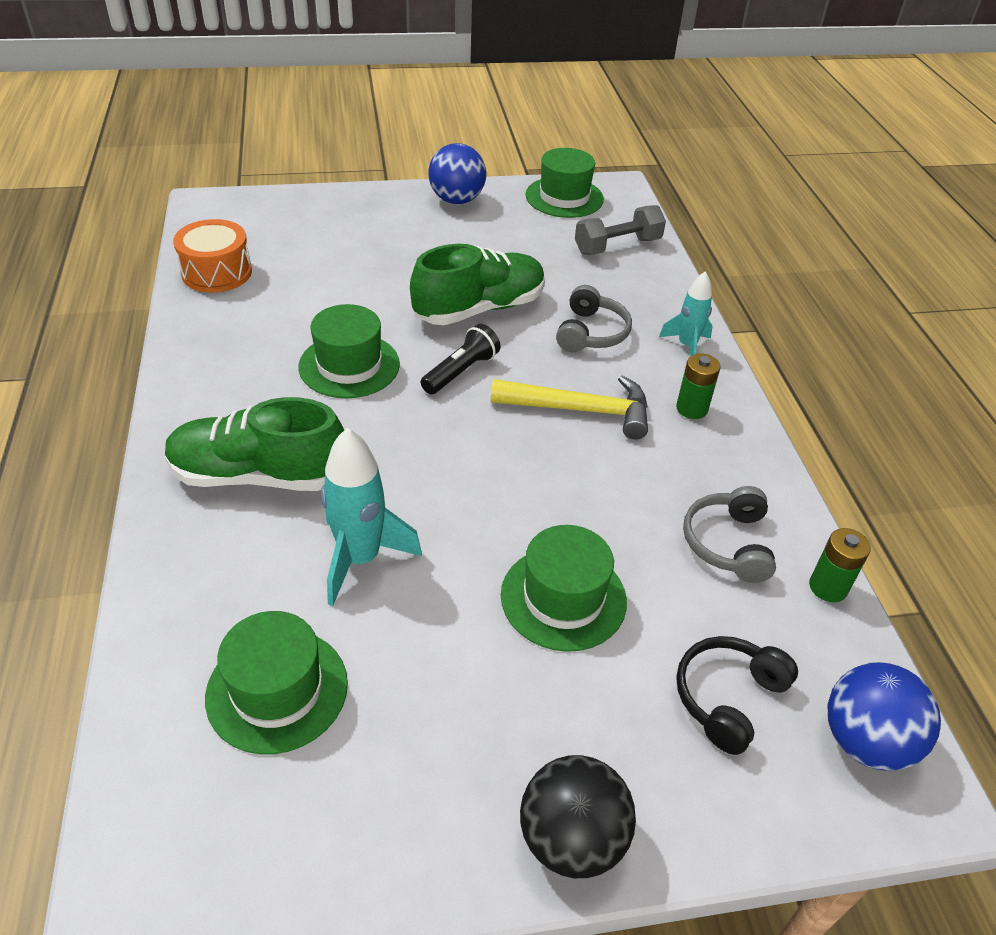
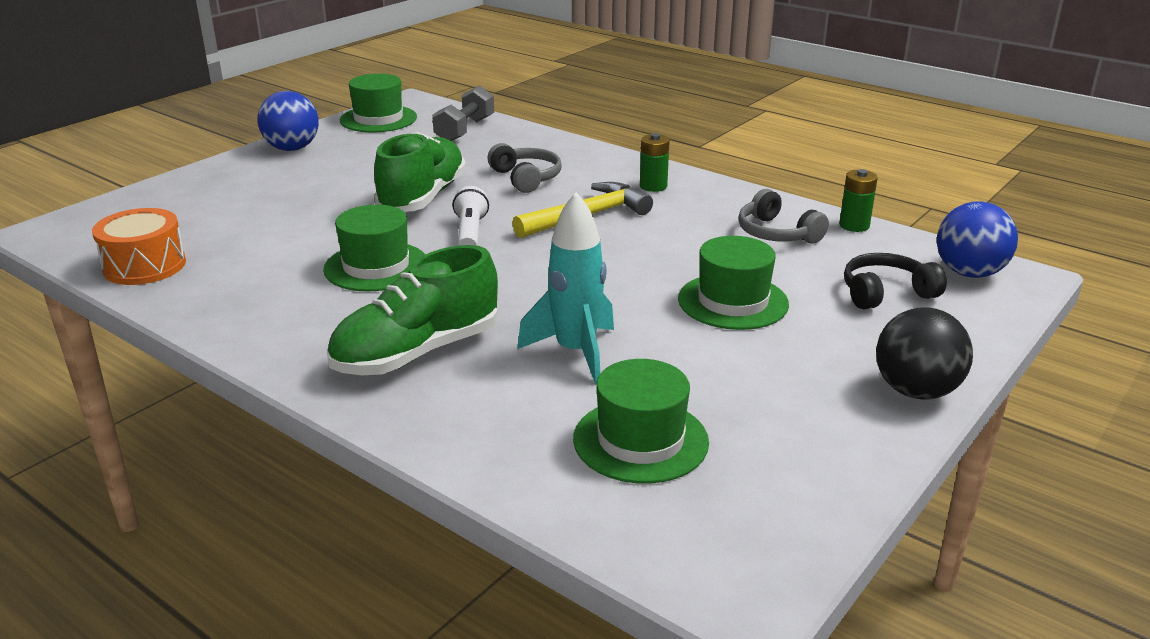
camera: 40 degrees left, 15 degrees down
(461, 371) = (470, 233): black flashlight -> white flashlight
(686, 346) = (598, 160): turquoise rocket -> none
(727, 697) = (886, 293): black headphones -> black headphones turned 75 degrees clockwise

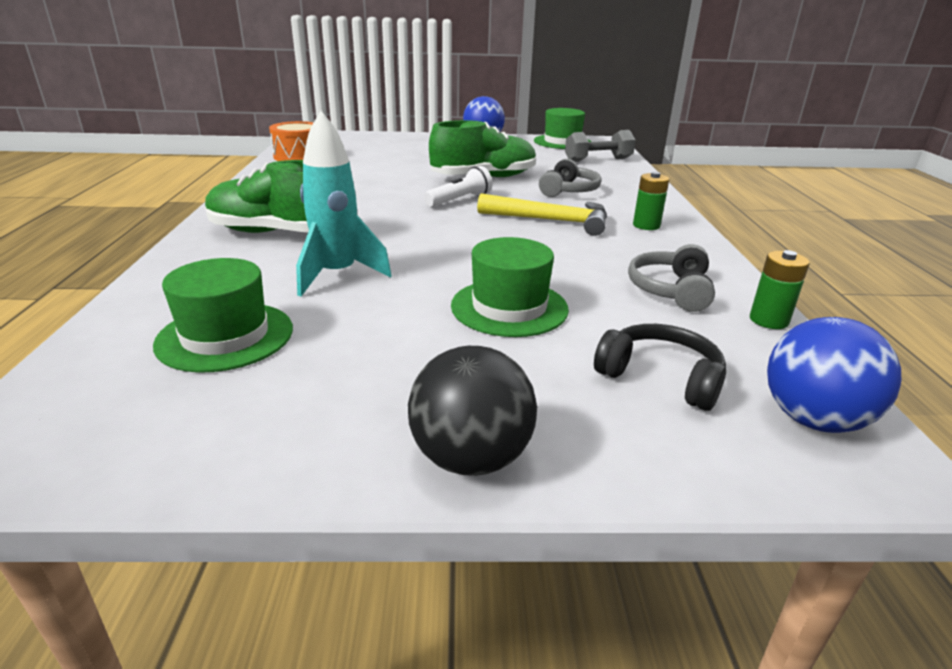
camera: 50 degrees right, 0 degrees up
(376, 266) = (374, 193): green hat -> none

